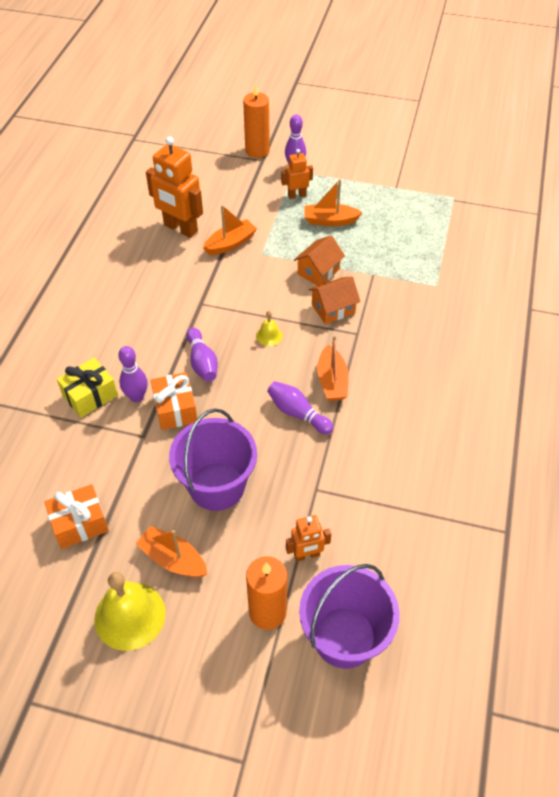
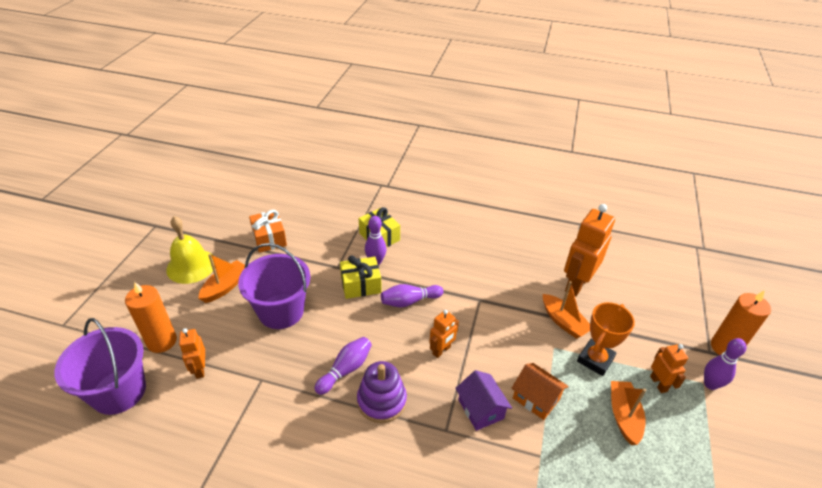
camera: 90 degrees right, 10 degrees down
(175, 409) = (361, 285): orange gift -> yellow gift
(269, 335) = (441, 350): yellow bell -> orange robot
(274, 229) = (595, 359): none -> orange trophy
(332, 381) = (381, 401): orange boat -> purple stacking toy
(333, 309) = (480, 409): orange house -> purple house

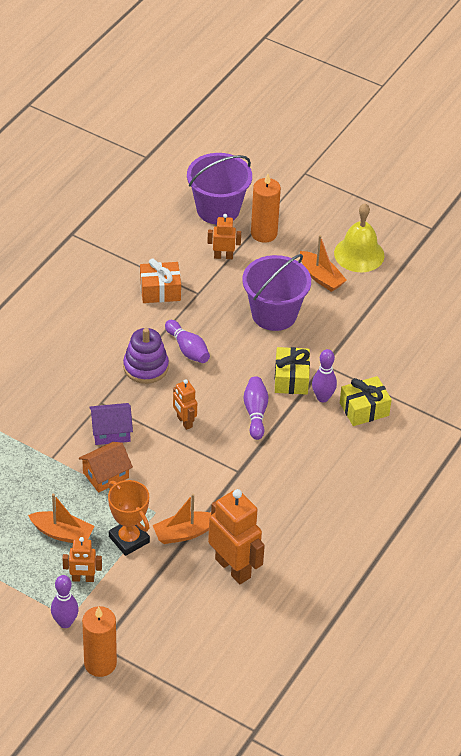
camera: 105 degrees right, 5 degrees up
(269, 238) = (386, 316): orange gift -> orange gift (160, 290)

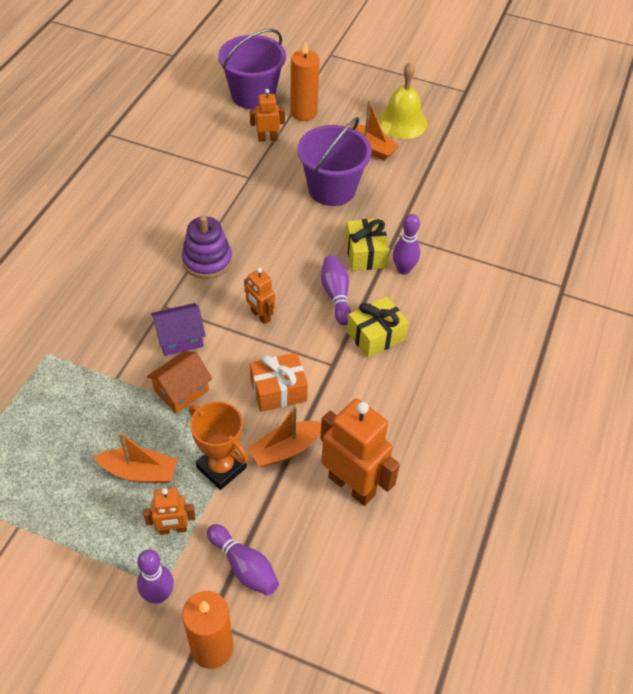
camera: 10 degrees left, 5 degrees up
(160, 290) = (209, 179): orange gift -> orange gift (278, 390)
(187, 349) = (249, 236): purple bowling pin -> purple bowling pin (244, 566)
(364, 409) = (450, 276): yellow gift -> yellow gift (375, 335)

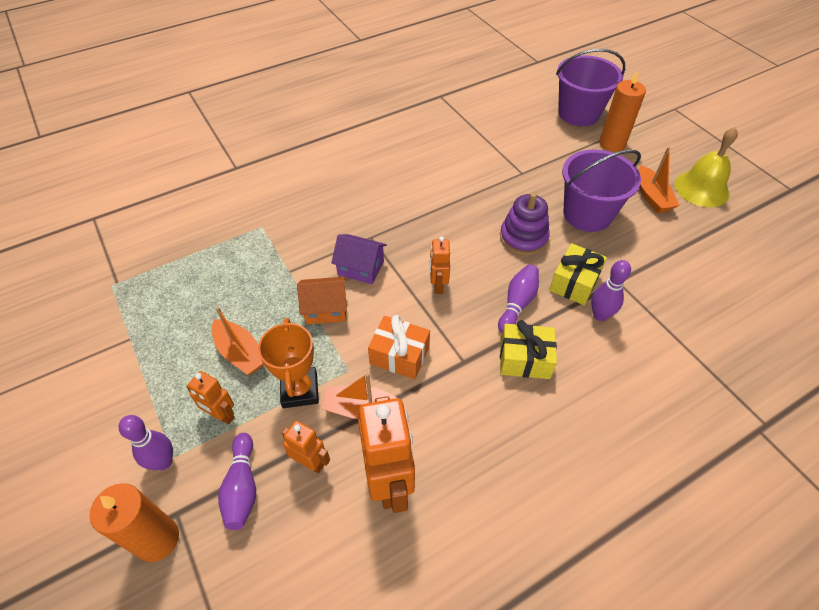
camera: 40 degrees right, 0 degrees up
(207, 260) = (433, 220): purple stacking toy -> purple stacking toy (523, 238)
(267, 138) = (563, 150): orange robot -> orange robot (310, 462)

